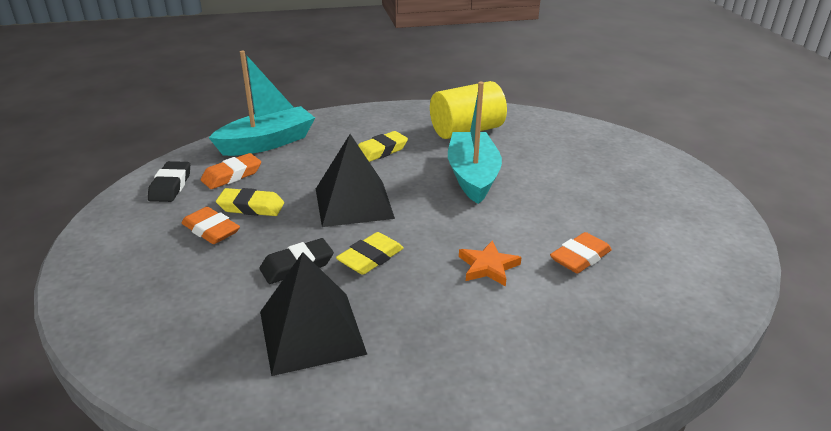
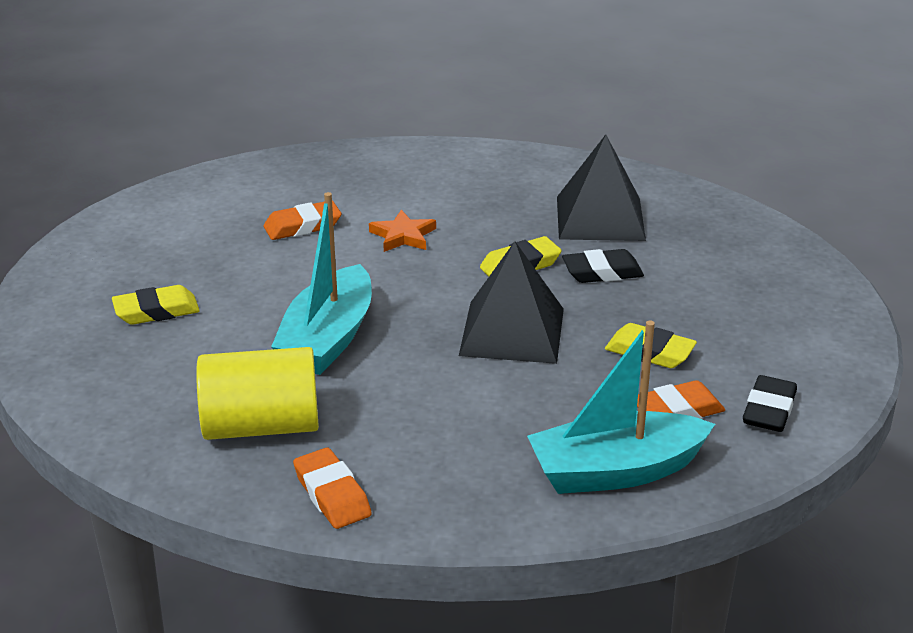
camera: 160 degrees left, 0 degrees up
(211, 230) = (701, 330): orange eraser -> orange eraser (332, 494)
(380, 151) = (432, 411): yellow eraser -> yellow eraser (156, 311)

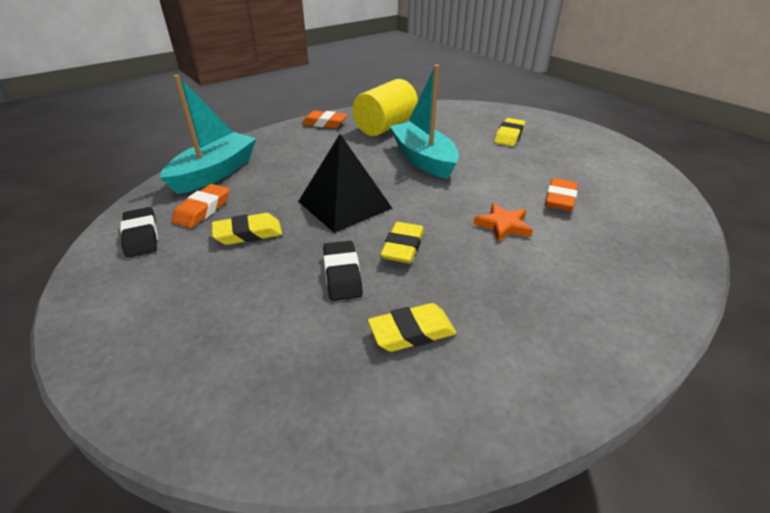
camera: 135 degrees right, 5 degrees up
(600, 218) = (411, 332): black pyramid -> yellow eraser
(602, 272) = (342, 274): black eraser -> black eraser turned 45 degrees counterclockwise

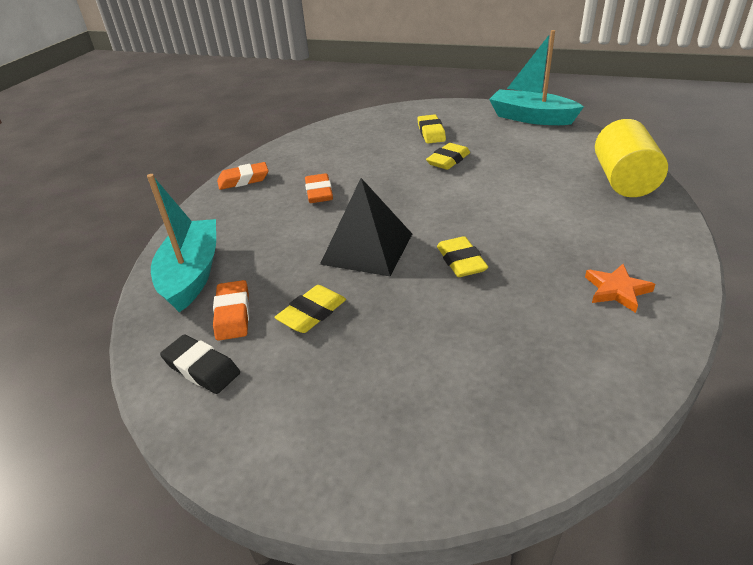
camera: 30 degrees left, 0 degrees up
(342, 274) = (441, 306): black eraser -> none
(385, 127) = (311, 162): yellow cylinder -> yellow cylinder (623, 180)
(411, 332) = (545, 320): yellow eraser -> yellow eraser (448, 160)
(423, 159) = (385, 180): turquoise boat -> turquoise boat (531, 118)
(503, 225) = (513, 210): orange star -> orange star (617, 290)
(559, 199) = (528, 172): orange eraser -> orange eraser (319, 192)

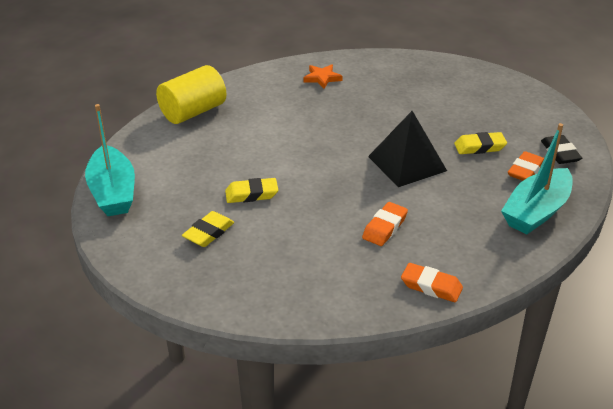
camera: 140 degrees left, 0 degrees up
(461, 261) = (367, 127): yellow eraser -> none

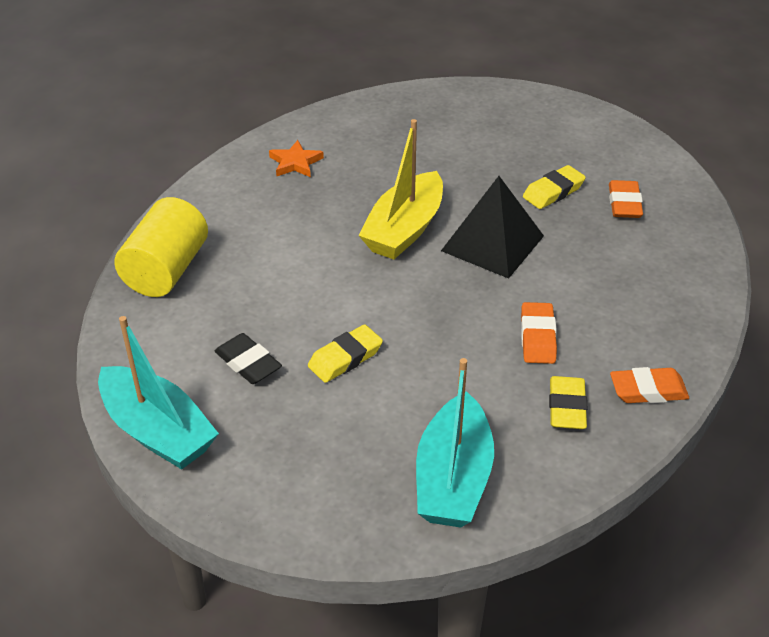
camera: 30 degrees left, 5 degrees up
(208, 233) = (337, 434): yellow eraser -> yellow eraser (566, 407)
(356, 136) = (404, 229): none -> yellow boat
(536, 211) = (676, 251): turquoise boat -> turquoise boat (453, 478)
(560, 153) = (641, 168): black eraser -> black eraser (248, 363)

